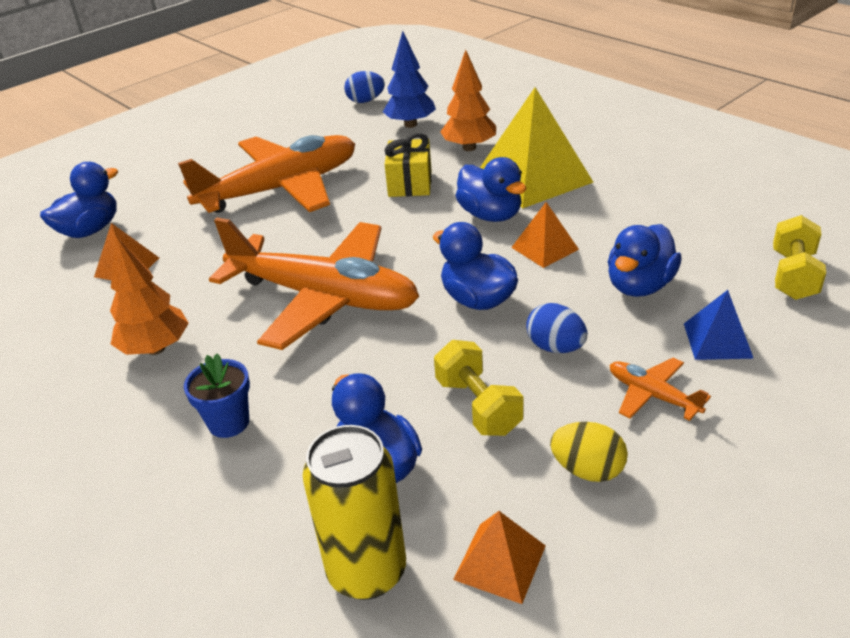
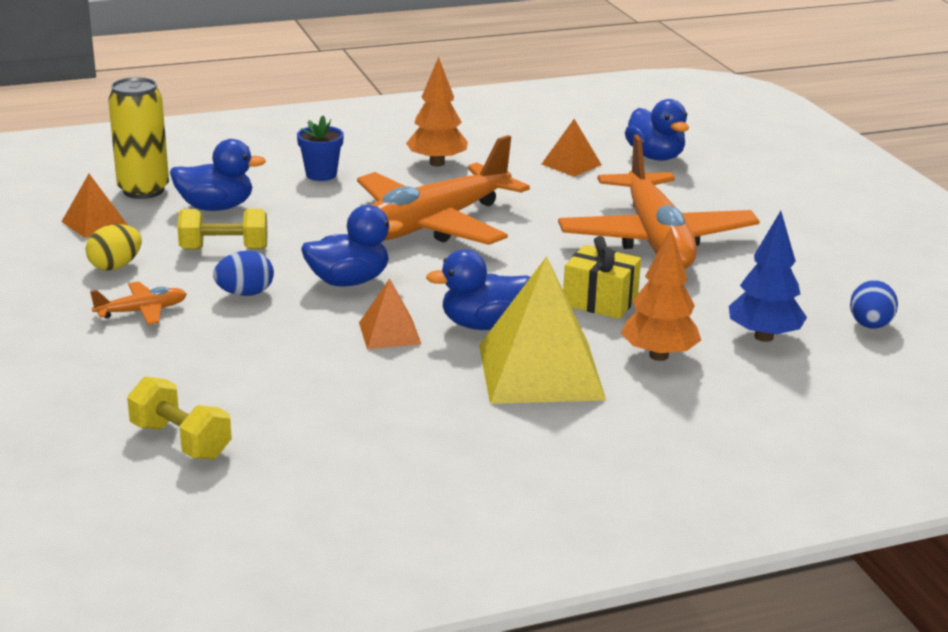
camera: 110 degrees right, 10 degrees down
(639, 286) = (272, 357): blue duck -> none
(717, 340) = (157, 361): blue pyramid -> none

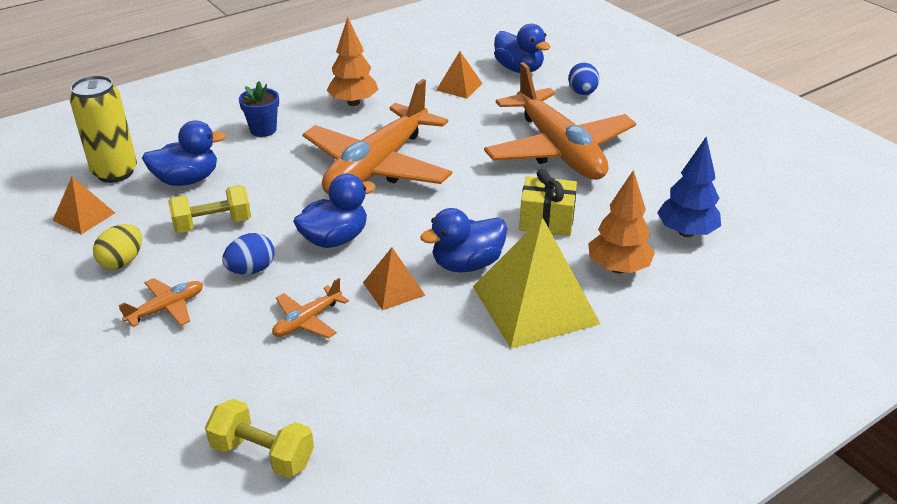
camera: 15 degrees left, 10 degrees up
(282, 344) = (307, 320): none -> orange plane
(870, 325) = (756, 205): blue egg -> blue egg (582, 93)

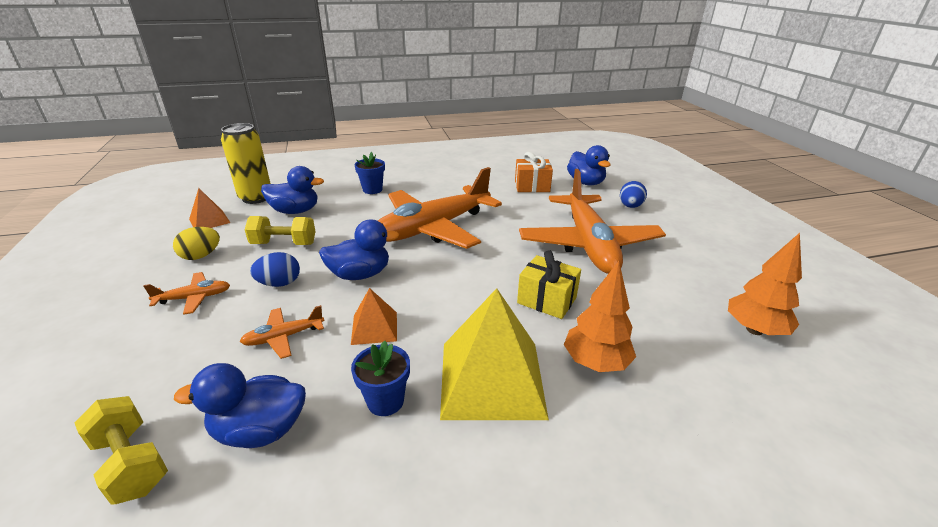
camera: 20 degrees right, 5 degrees down
(353, 103) = (447, 184): orange tree -> orange tree (754, 330)
(452, 347) = (385, 401): none -> blue flower pot
(459, 87) = (532, 186): orange pyramid -> orange gift
(467, 264) = (452, 321): blue duck -> blue duck (260, 430)
(686, 232) = (684, 343): blue tree -> none

